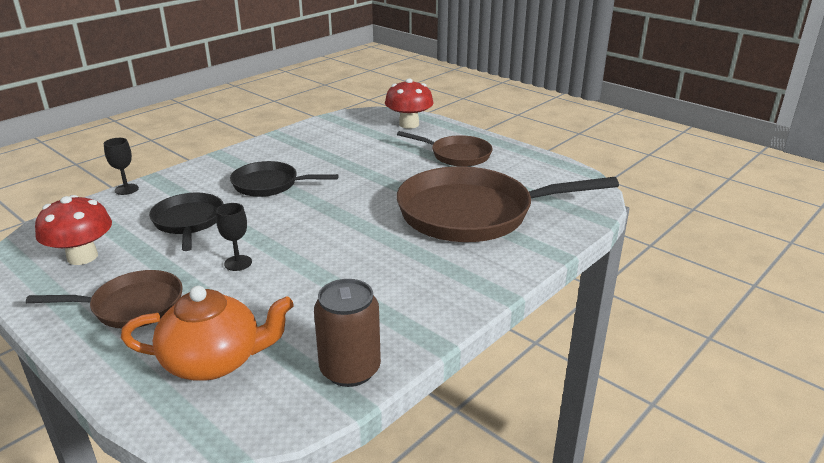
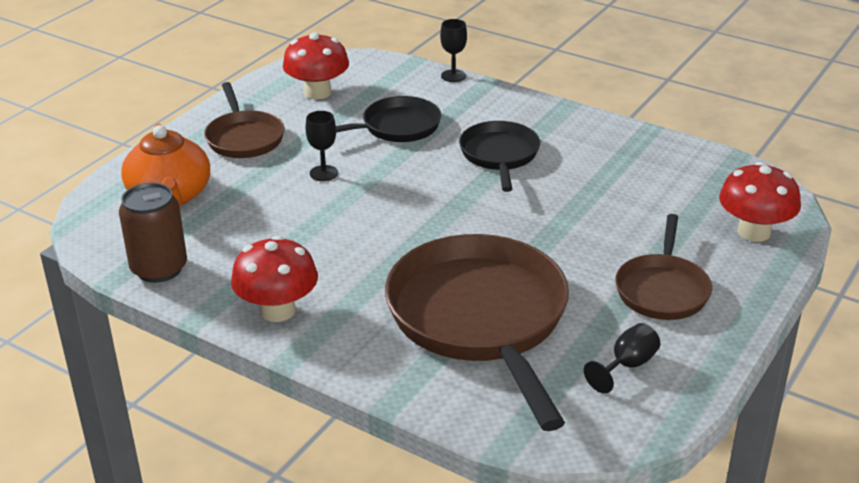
camera: 80 degrees right, 5 degrees up
(440, 299) = (278, 310): none -> red mushroom
(528, 174) = (627, 366): none -> black goblet

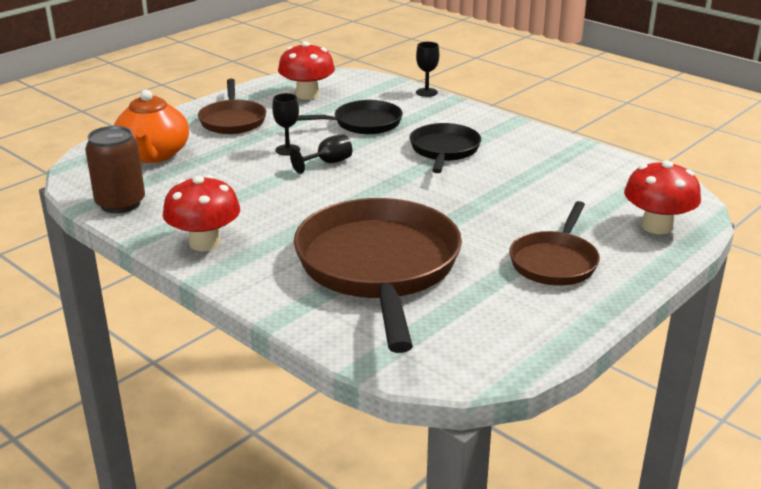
camera: 10 degrees right, 5 degrees down
(627, 366) = (500, 317): black goblet -> black goblet (328, 163)

